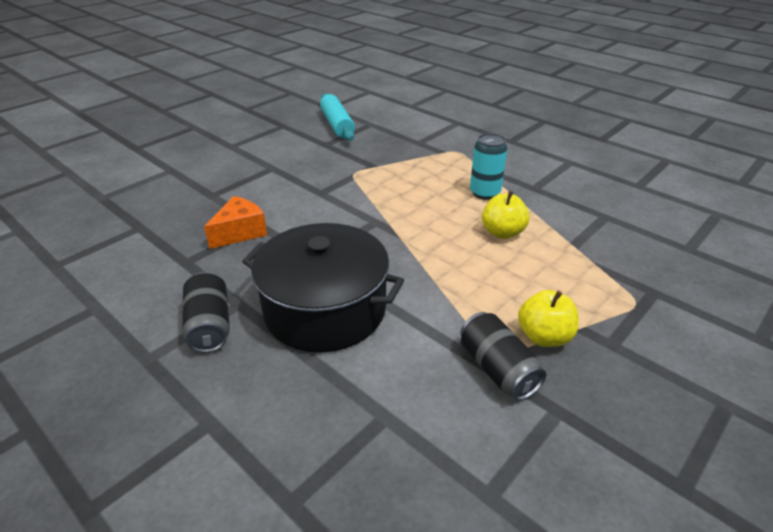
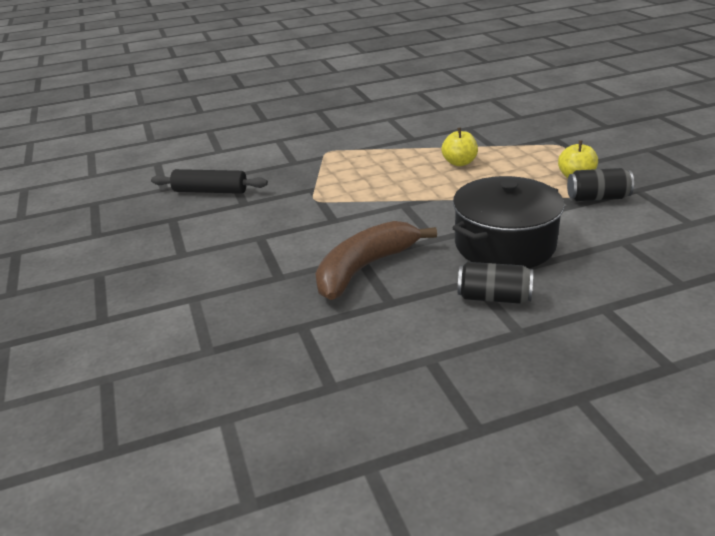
camera: 60 degrees left, 5 degrees down
(240, 232) = (365, 268): orange cheese -> brown banana
(337, 125) = (210, 191): turquoise rolling pin -> black rolling pin
(484, 193) = (402, 156): turquoise can -> none

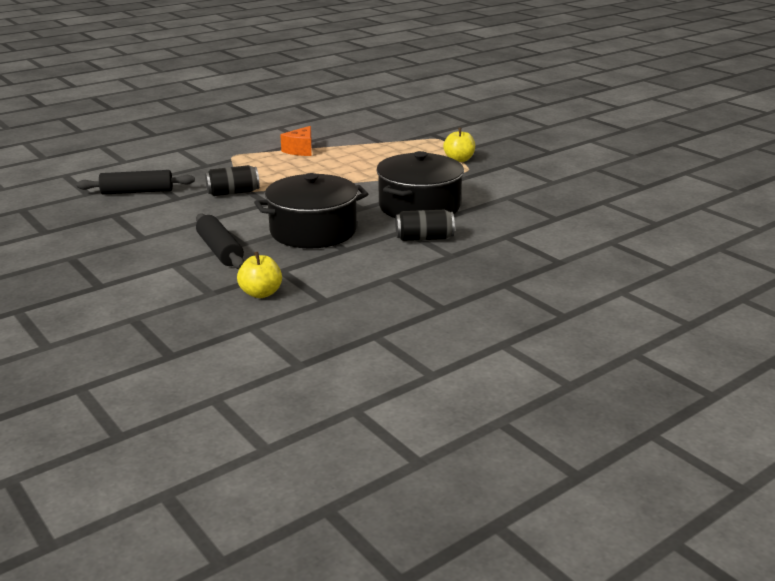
camera: 20 degrees left, 5 degrees down
(250, 285) = (220, 250): none -> black rolling pin
(365, 268) = (313, 231): brown banana -> black pot
(399, 150) = (300, 150): none -> orange cheese
(459, 163) = (358, 156): yellow apple -> yellow apple (261, 293)
(597, 198) = (480, 171): black can -> black can (233, 192)

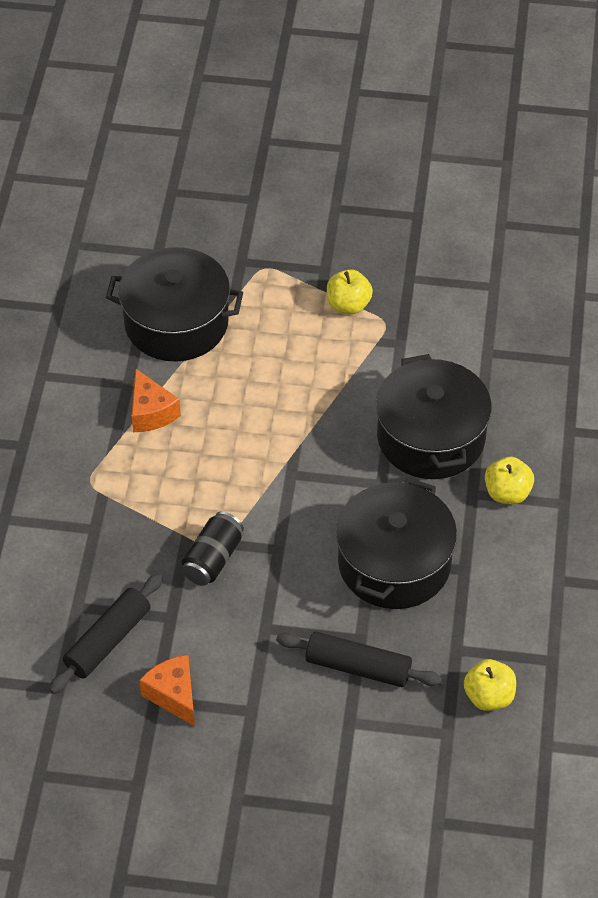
camera: 45 degrees left, 25 degrees up
(123, 217) = (173, 695): none -> orange cheese
(365, 136) = (176, 323): none -> black pot
(424, 238) = (507, 493): black can -> yellow apple

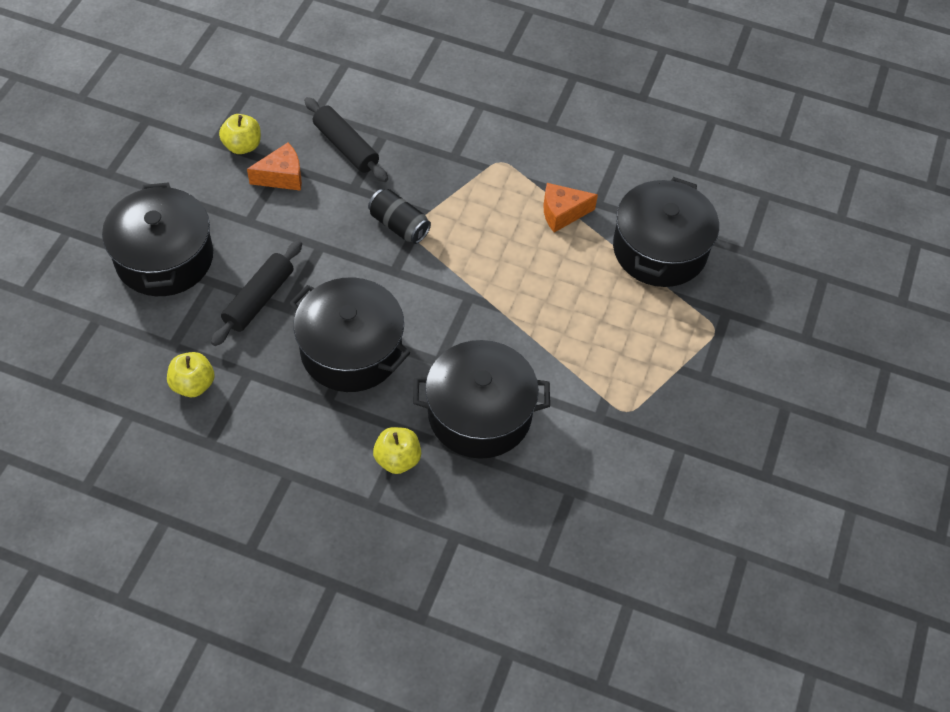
camera: 100 degrees right, 5 degrees up
(331, 782) = (164, 258): none -> black pot
(348, 305) = (655, 386): yellow apple -> yellow apple (242, 146)

